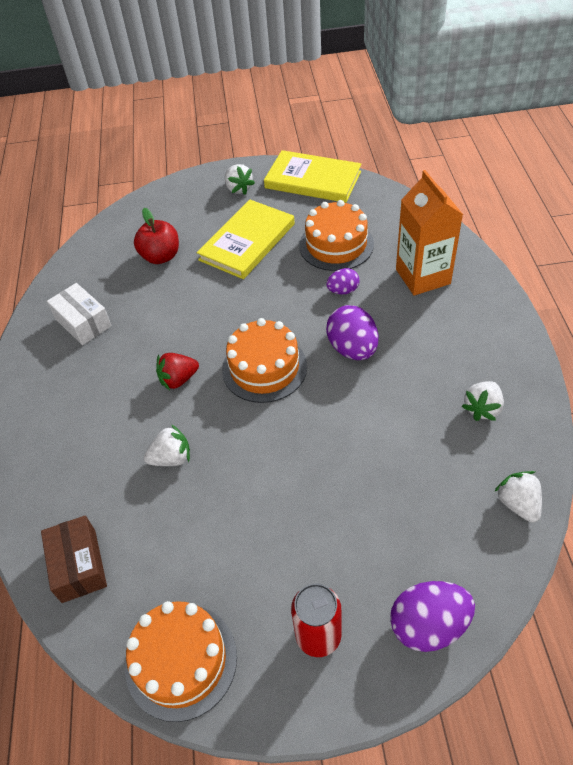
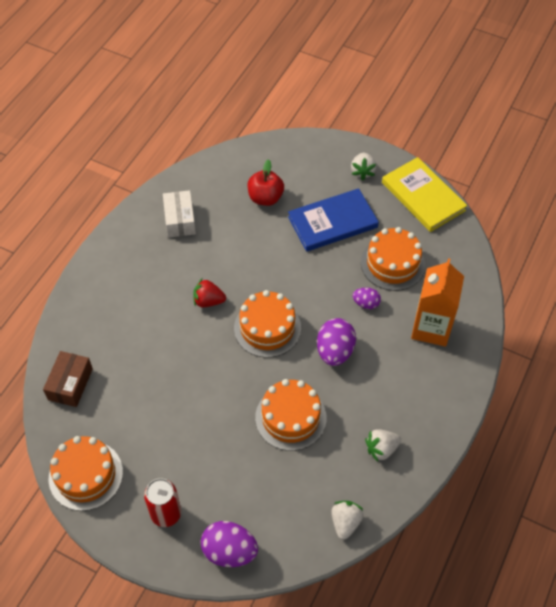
camera: 30 degrees right, 5 degrees up
(171, 458) = (165, 352): white strawberry -> none
(247, 242) = (332, 222): yellow book -> blue book
(365, 437) = (290, 417): none -> orange cake

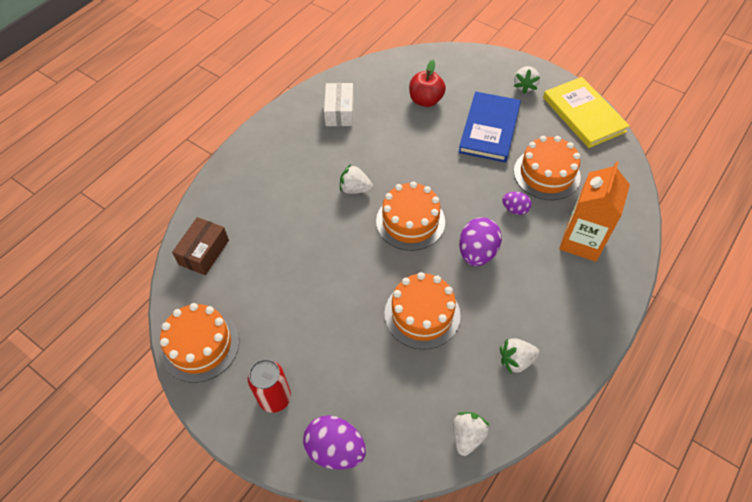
camera: 10 degrees right, 0 degrees up
(208, 301) = (355, 189): red strawberry -> white strawberry
(332, 222) = (489, 129): blue book -> blue book turned 60 degrees counterclockwise

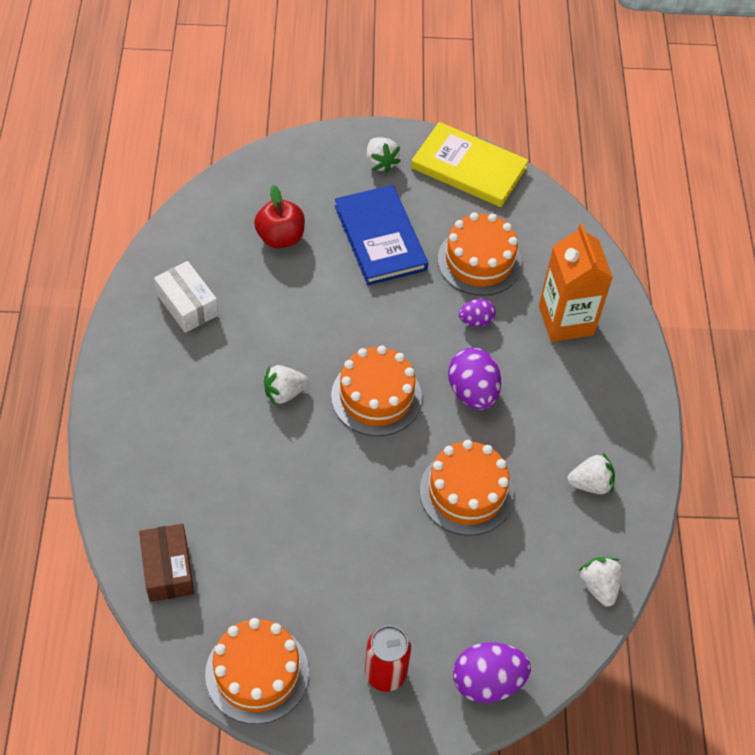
camera: 40 degrees left, 0 degrees up
(516, 360) = (590, 484): white strawberry -> white strawberry turned 135 degrees counterclockwise

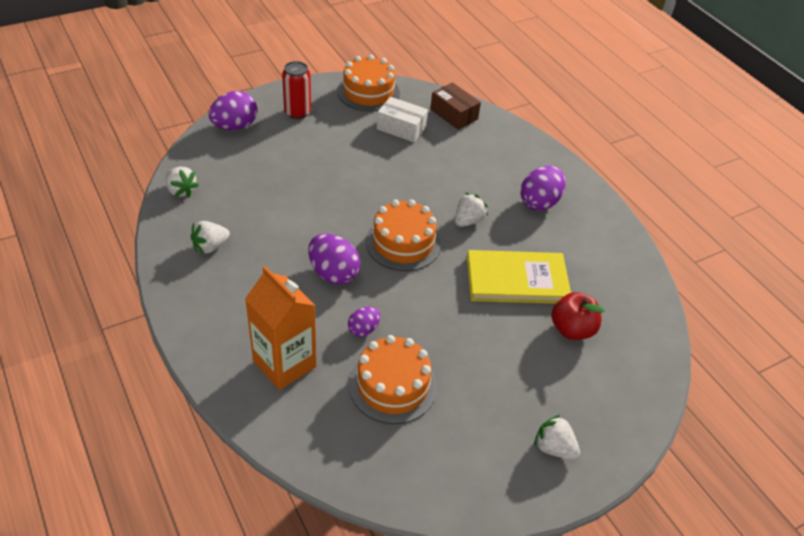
camera: 150 degrees right, 10 degrees down
(182, 381) = (539, 202): none -> purple egg
(187, 305) = (586, 249): white box -> white box (401, 128)
(380, 237) = (493, 368): blue book -> none
(466, 492) = (300, 209): orange cake -> none
(468, 168) = (466, 487): yellow book -> yellow book (516, 280)

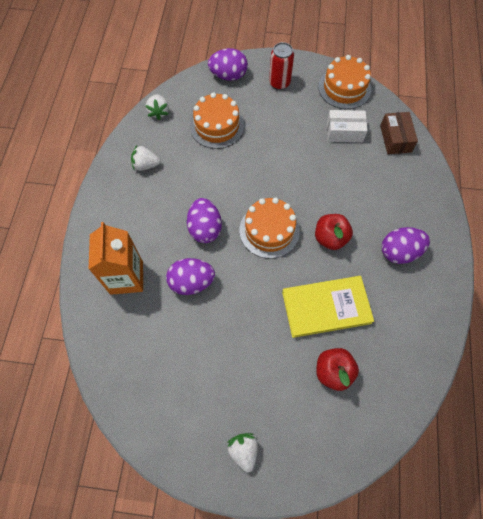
camera: 40 degrees right, 20 degrees up
(363, 329) = (191, 282): purple egg -> purple egg, size x1.75
(393, 385) = (178, 335): orange cake -> orange cake (217, 126)
(401, 128) = (344, 132): white box -> white box turned 60 degrees counterclockwise
(468, 221) = (330, 238): white strawberry -> red apple
(516, 280) = (326, 307): yellow book -> yellow book turned 45 degrees counterclockwise

